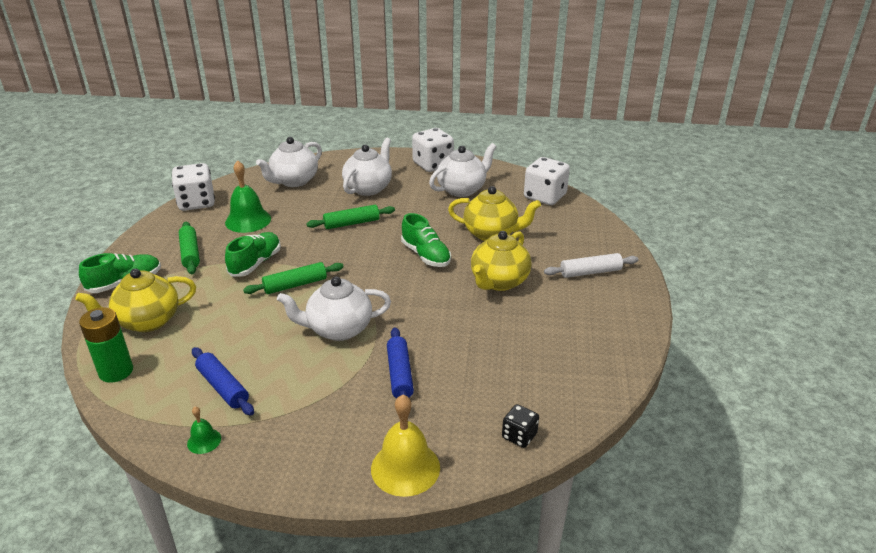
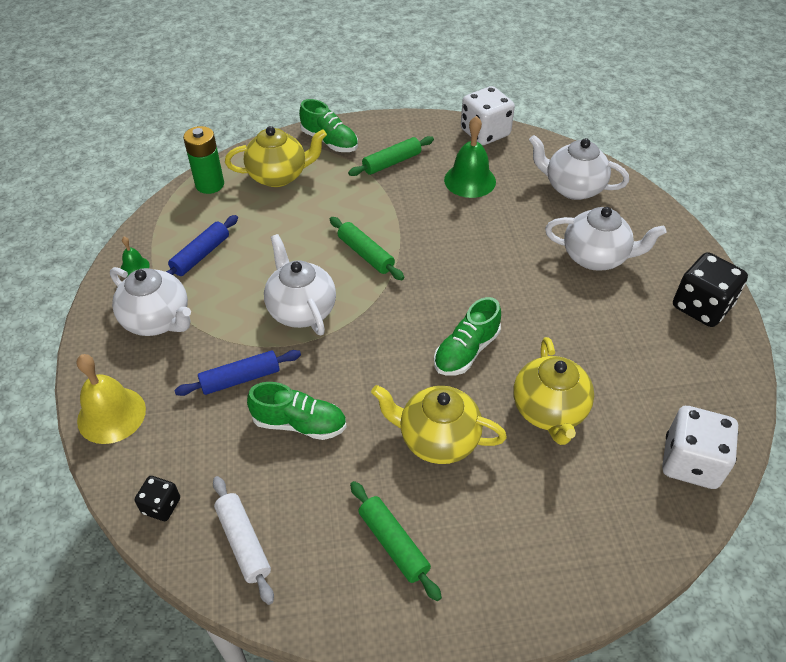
camera: 75 degrees right, 15 degrees up
(147, 321) = (279, 176): yellow teapot -> yellow teapot turned 120 degrees clockwise
(256, 263) = (393, 213): green shoe -> green shoe (299, 423)
(351, 223) = (505, 264): green rolling pin -> green rolling pin (393, 544)
(433, 165) = (701, 306): white dice -> black dice
(462, 189) = (650, 354): white teapot -> white teapot (158, 320)
(590, 272) = (501, 550): white rolling pin -> white rolling pin (243, 542)

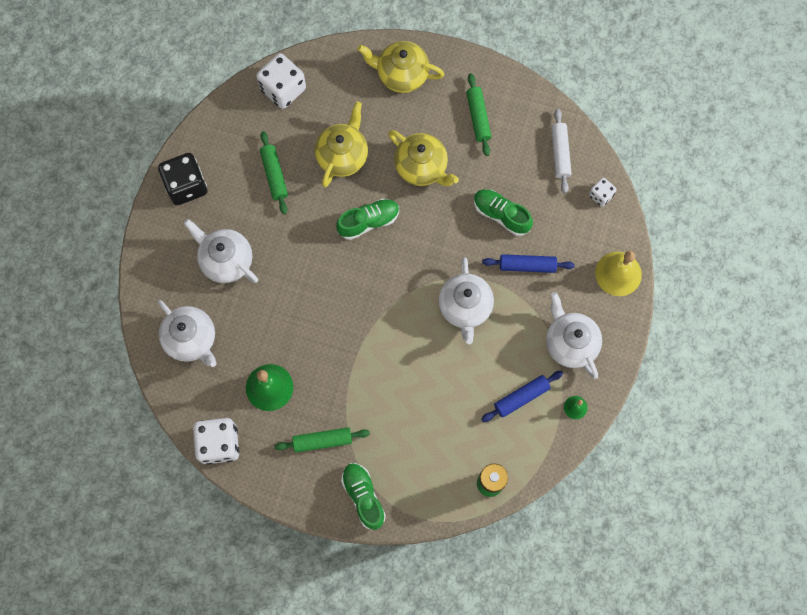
camera: 155 degrees left, 25 degrees up
(161, 506) = (600, 195): black dice -> white dice
(279, 176) = (427, 468): yellow teapot -> yellow teapot (401, 75)
(366, 254) = (395, 341): green rolling pin -> green rolling pin (274, 175)

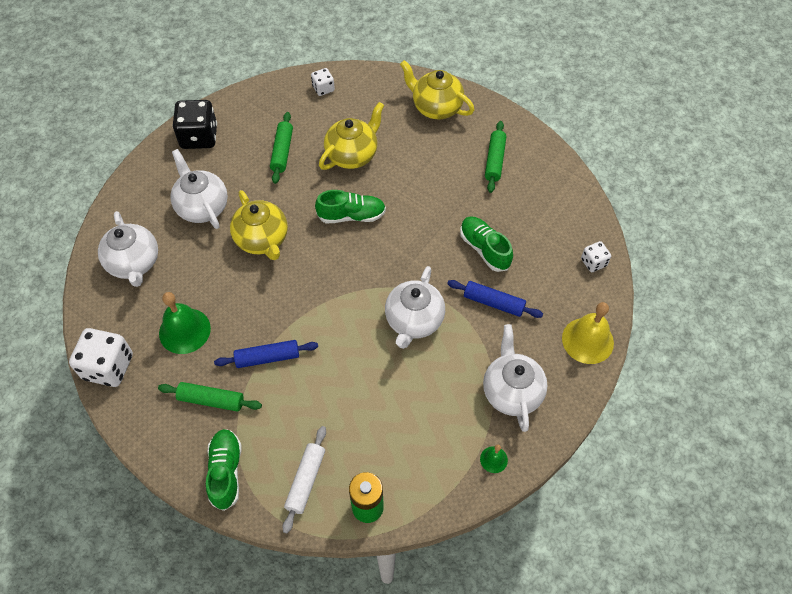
camera: 20 degrees right, 15 degrees down
(283, 89) = (323, 88): white dice -> white dice, size x0.53
(422, 167) = (423, 186): yellow teapot -> yellow teapot (262, 240)
(521, 397) = (438, 428): blue rolling pin -> blue rolling pin (267, 357)
(560, 153) = (564, 213): white rolling pin -> white rolling pin (306, 481)

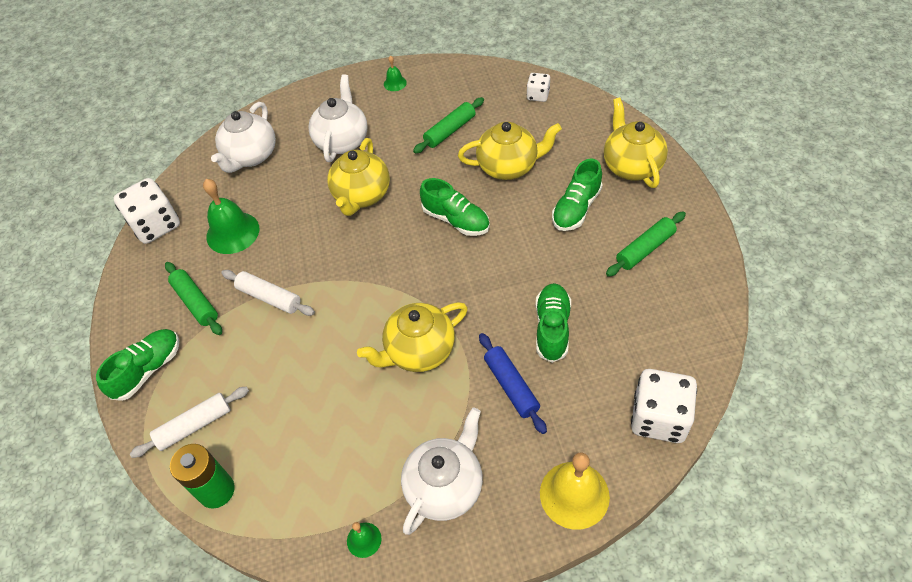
camera: 45 degrees right, 5 degrees down
(199, 137) = (395, 83): black dice -> green bell
(267, 357) = (269, 297): blue rolling pin -> white rolling pin
(414, 321) = (419, 351): white teapot -> yellow teapot
(426, 158) = (576, 208): none -> green shoe
(593, 262) = (659, 418): white dice -> white dice, size x1.88

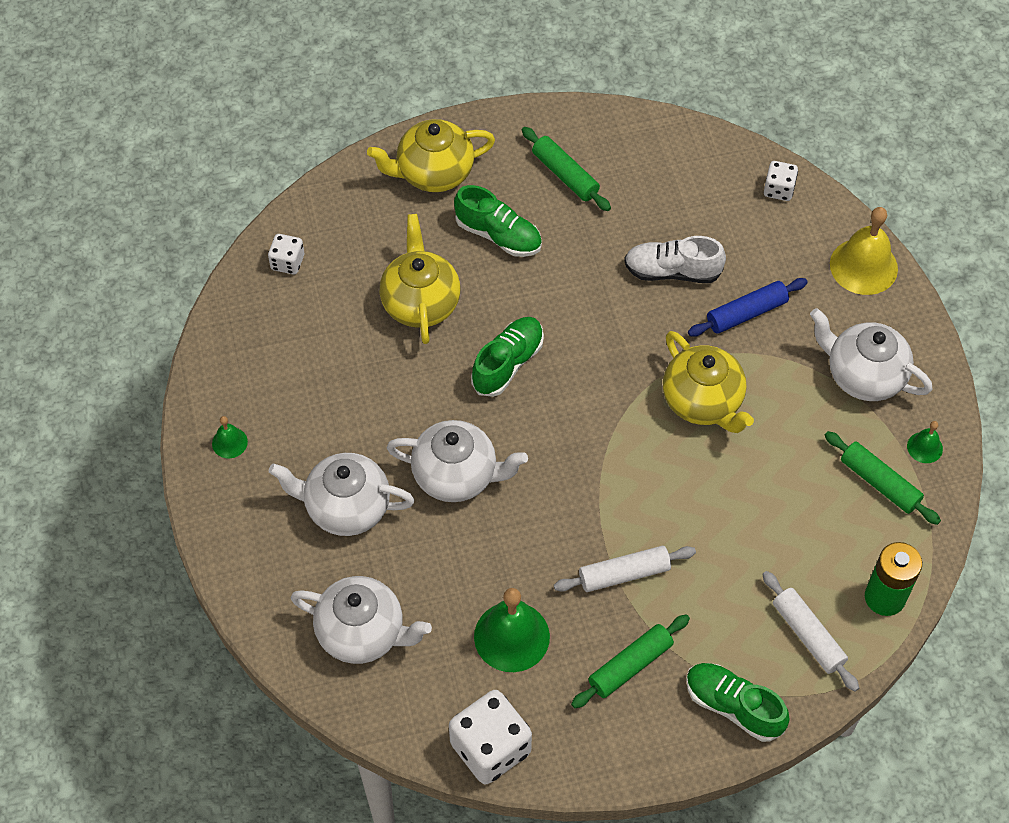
camera: 95 degrees left, 5 degrees up
(269, 297) = (624, 574): white rolling pin -> white rolling pin turned 45 degrees clockwise
(362, 196) = (457, 475): yellow teapot -> white teapot
(450, 131) = (343, 370): green rolling pin -> green rolling pin (879, 483)
(552, 328) = (672, 271): green shoe -> white shoe
(659, 418) = (778, 189): white dice -> white dice, size x0.53

